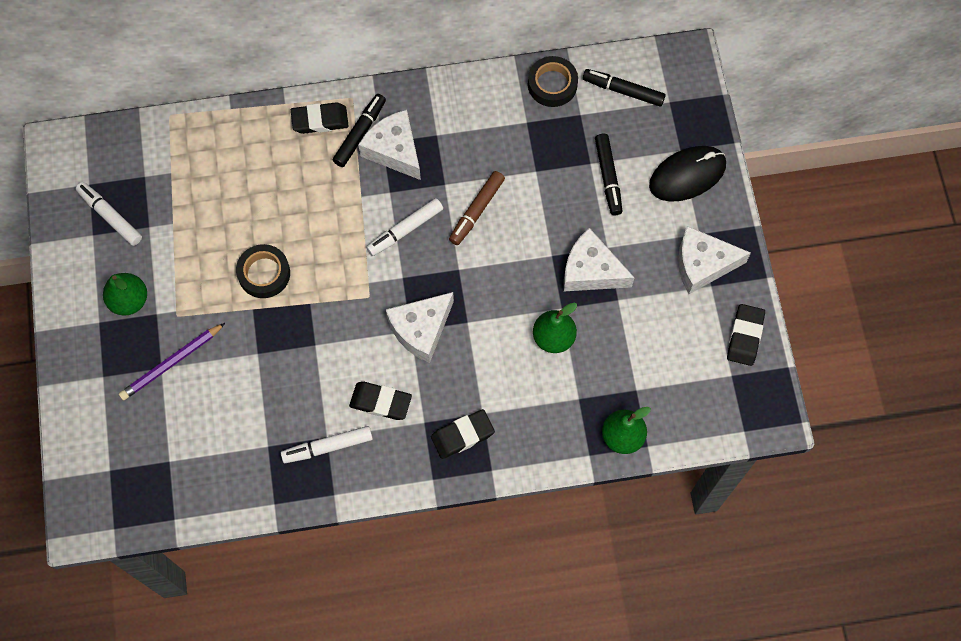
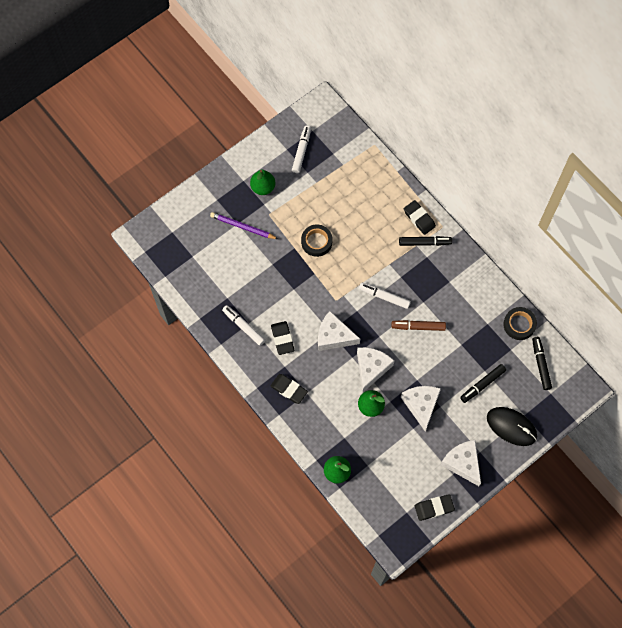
camera: 60 degrees right, 0 degrees up
(394, 150) = (426, 265): white cheese -> white cheese (371, 368)

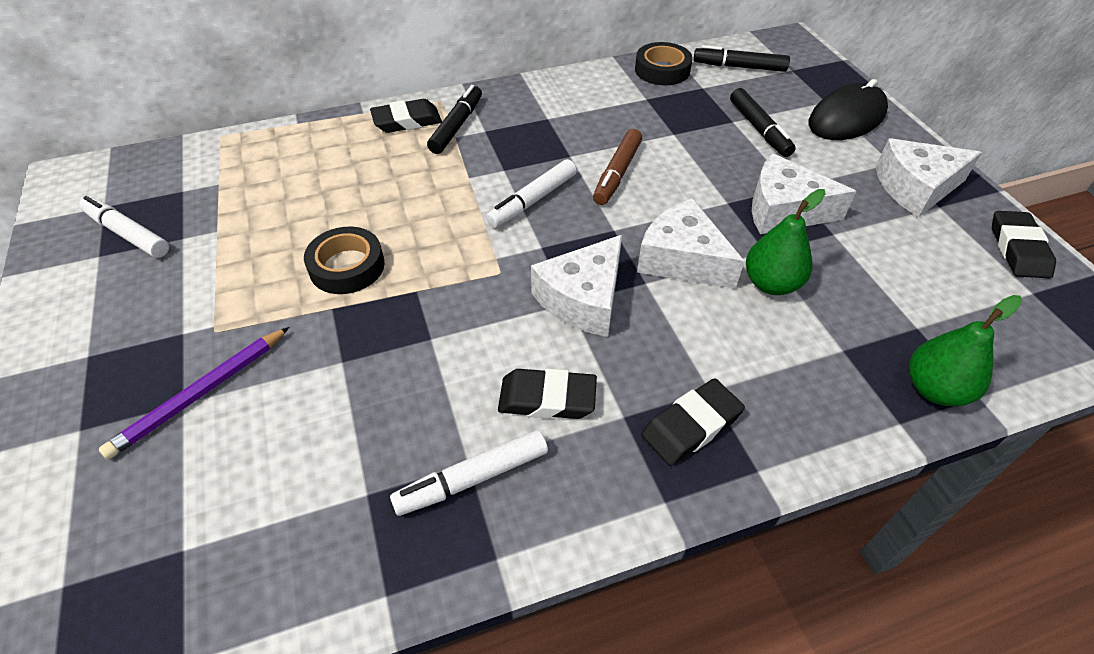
camera: 70 degrees left, 20 degrees down
(263, 187) = (141, 322): green pear -> none

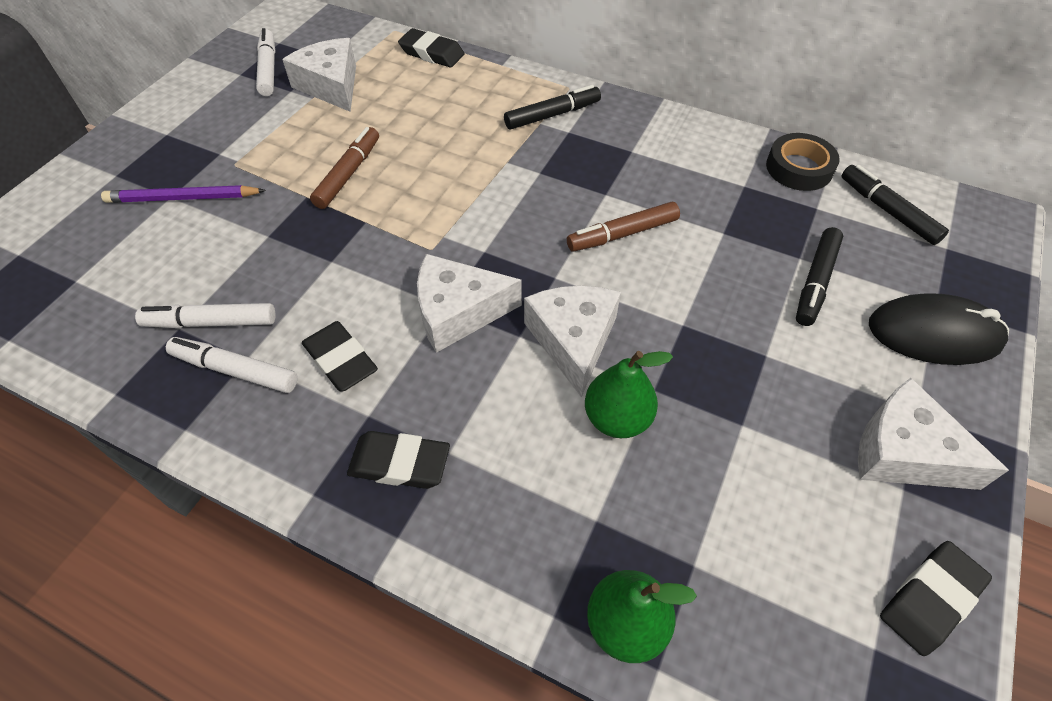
camera: 45 degrees right, 5 degrees up
(347, 266) = (348, 174): black tape -> brown marker
(407, 121) = (522, 89): black eraser -> black eraser (432, 53)
(532, 200) = (526, 211): white marker -> white marker (211, 322)
(784, 210) = (725, 369): white cheese -> white cheese (331, 86)

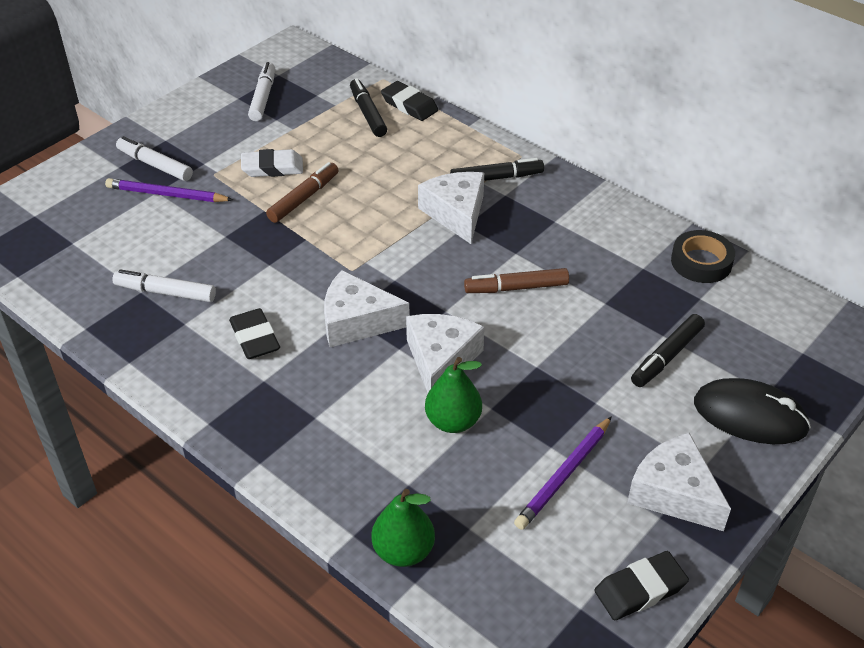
camera: 15 degrees right, 10 degrees down
(235, 370) = (175, 329): white marker -> white marker (155, 165)
(301, 145) = (272, 168): none -> white eraser
(331, 86) = (312, 120): white cheese -> white cheese (456, 213)
(399, 463) = (276, 417): black eraser -> none
(773, 460) = (564, 475): none -> purple pencil
(888, 211) = (765, 312): black marker -> black marker (368, 113)

